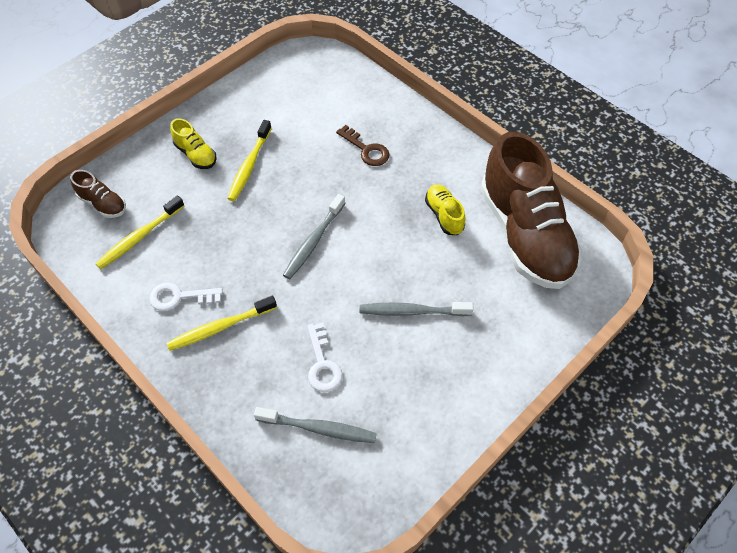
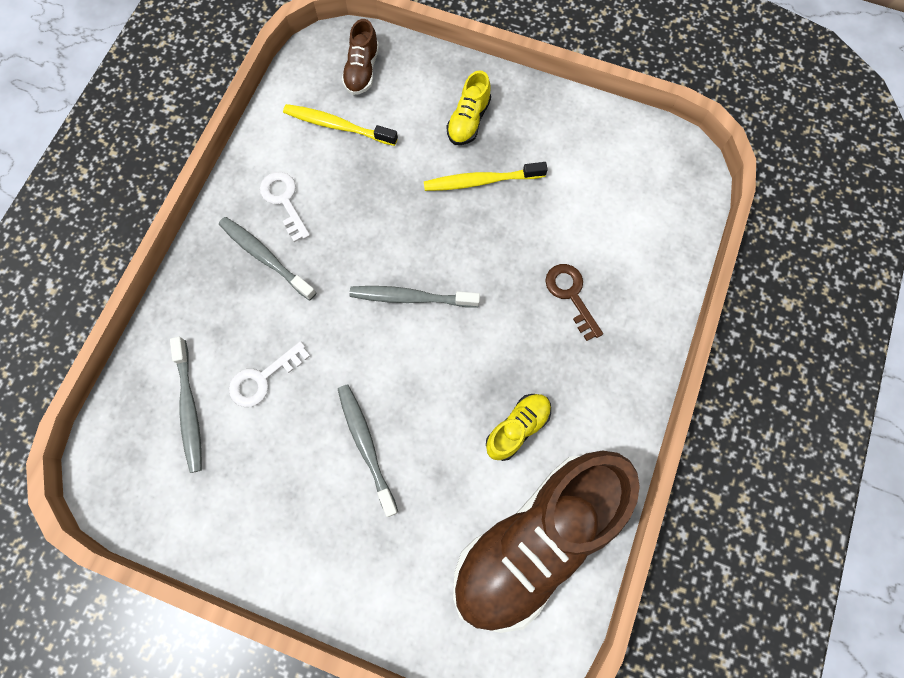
camera: 65 degrees right, 15 degrees up
(220, 327) = (265, 257): yellow toothbrush -> grey toothbrush
(366, 149) = (571, 295): brown key -> brown key turned 135 degrees clockwise

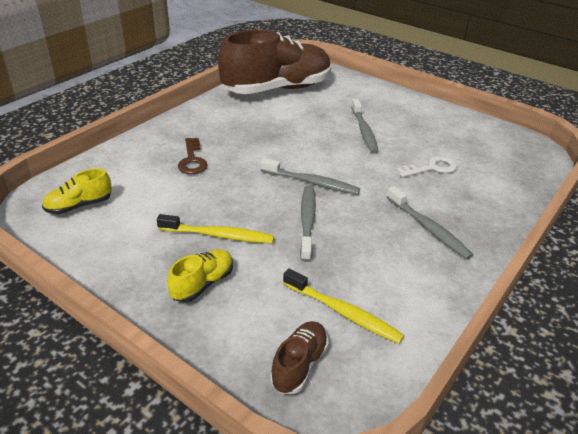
camera: 165 degrees left, 35 degrees down
(189, 408) = (485, 165): grey toothbrush -> grey toothbrush (307, 221)
(284, 201) = (409, 262): white key -> none
(517, 428) = (266, 120): yellow shoe -> yellow shoe (79, 206)

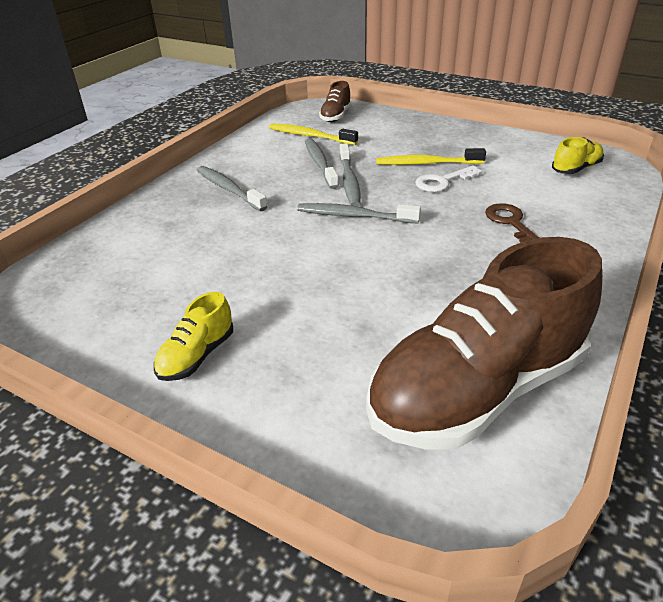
camera: 175 degrees right, 0 degrees up
(203, 284) = (418, 138): yellow shoe -> yellow shoe (197, 356)
(364, 131) = (288, 301): grey toothbrush -> grey toothbrush (320, 163)
(431, 168) = (199, 251): white key -> white key (443, 181)

